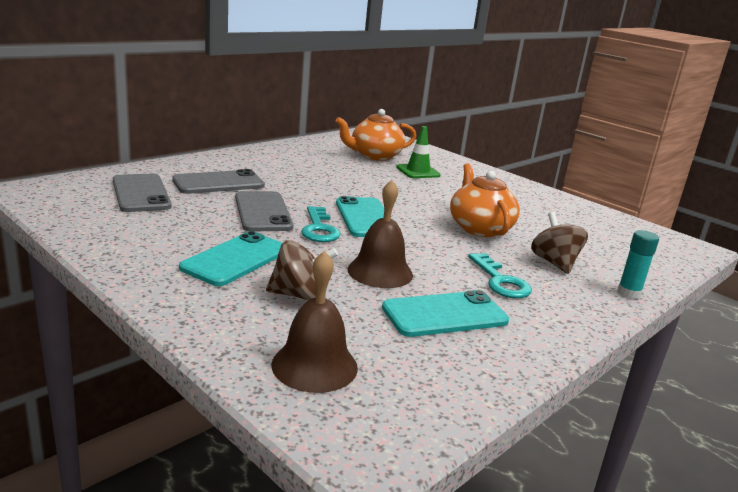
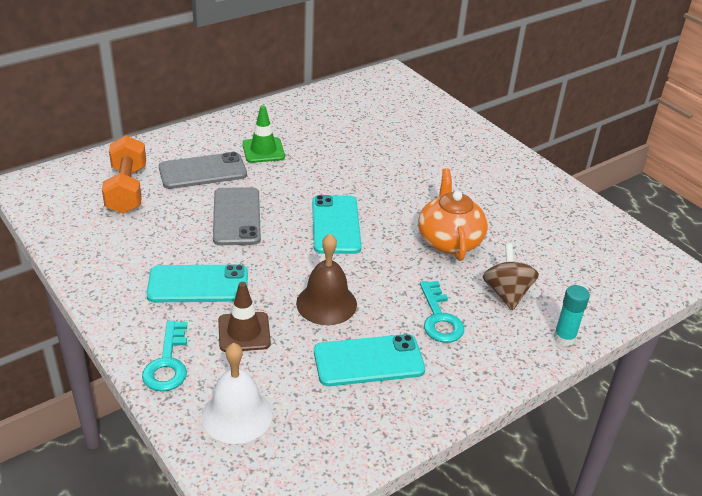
camera: 10 degrees right, 15 degrees up
(141, 193) = (127, 189): grey phone -> orange dumbbell
(236, 259) = (198, 284): turquoise phone -> turquoise phone turned 45 degrees clockwise
(299, 295) = (244, 332): brown spinning top -> brown traffic cone
(314, 365) = (237, 415): brown bell -> white bell
(319, 229) = (285, 241): turquoise key -> turquoise key (167, 363)
(375, 156) = (377, 119): orange teapot -> none
(418, 171) = (416, 146): green traffic cone -> green traffic cone (263, 150)

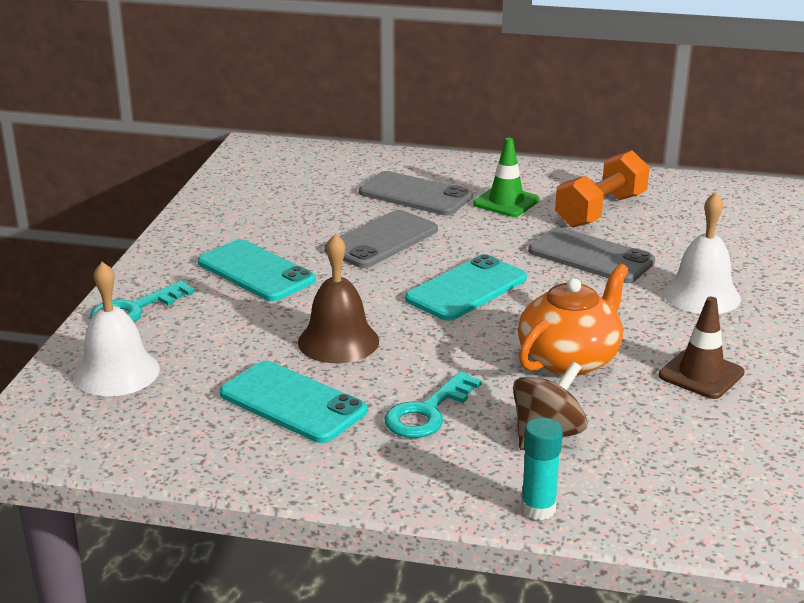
camera: 50 degrees right, 10 degrees down
(127, 189) = (323, 181): orange dumbbell -> orange dumbbell (600, 211)
(244, 332) = (228, 322): brown traffic cone -> brown traffic cone (701, 374)
(362, 166) = (590, 256): none -> grey phone
(445, 164) = (701, 295): none -> white bell

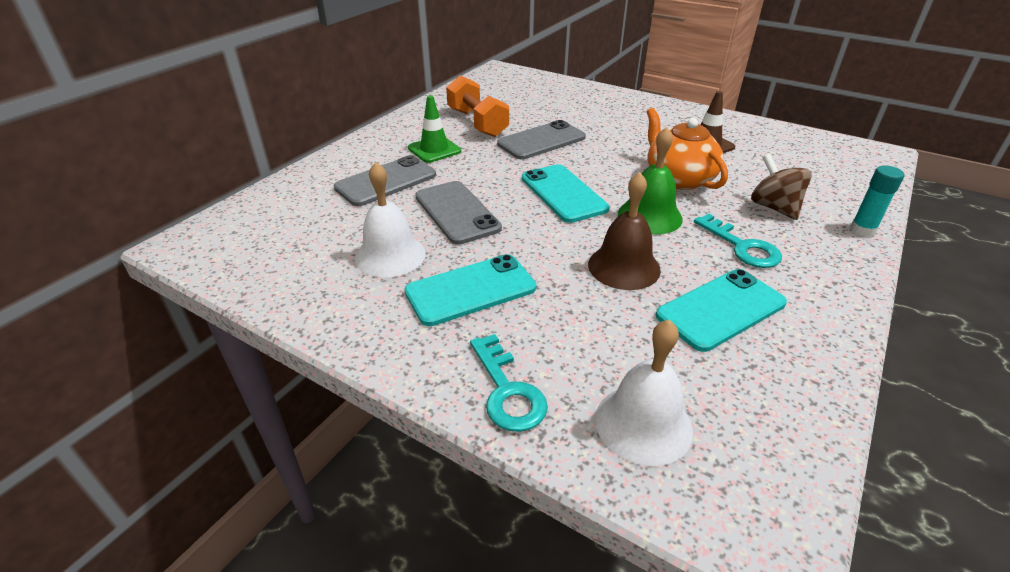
camera: 70 degrees left, 10 degrees up
(455, 347) = (649, 216): none -> green bell
(701, 295) = (612, 122): white bell -> white bell (390, 255)

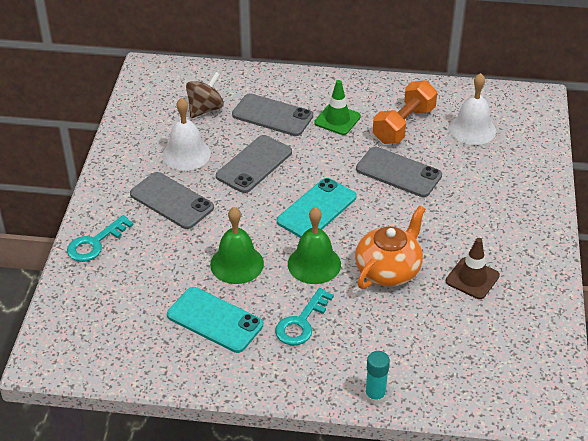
camera: 65 degrees right, 5 degrees up
(470, 290) = (171, 201): turquoise phone -> grey phone
(624, 267) = (237, 264): brown bell -> green bell
(643, 424) = (96, 301): white bell -> white bell (472, 129)
(774, 207) = (377, 336): brown spinning top -> brown spinning top (205, 109)

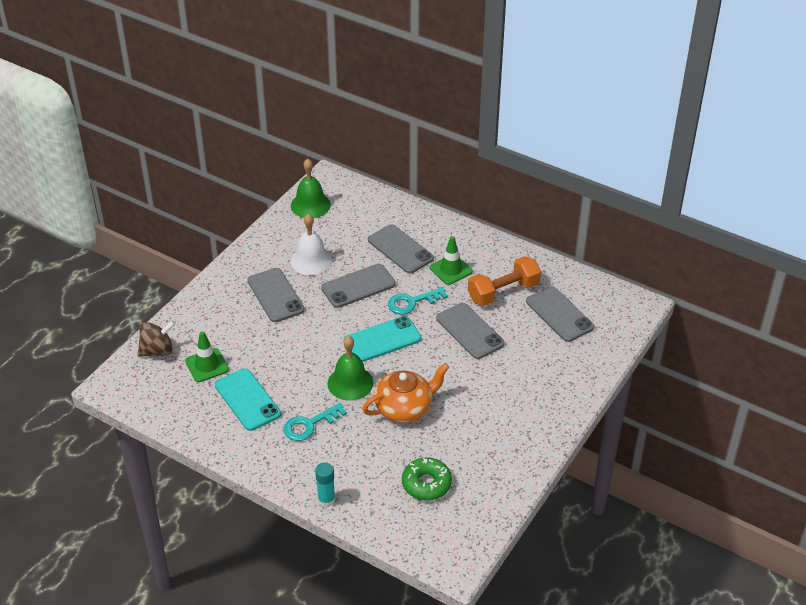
camera: 25 degrees right, 0 degrees up
(95, 243) = (199, 310): turquoise key -> turquoise key (412, 302)
(144, 299) = (207, 365): none -> green traffic cone
(205, 109) = (350, 227): brown spinning top -> brown spinning top (157, 350)
(237, 264) = (292, 362): green bell -> green bell (310, 205)
(466, 339) = (426, 484): none -> green donut
(472, 129) = (559, 314): white bell -> grey phone
(472, 278) = (467, 438): brown traffic cone -> none

